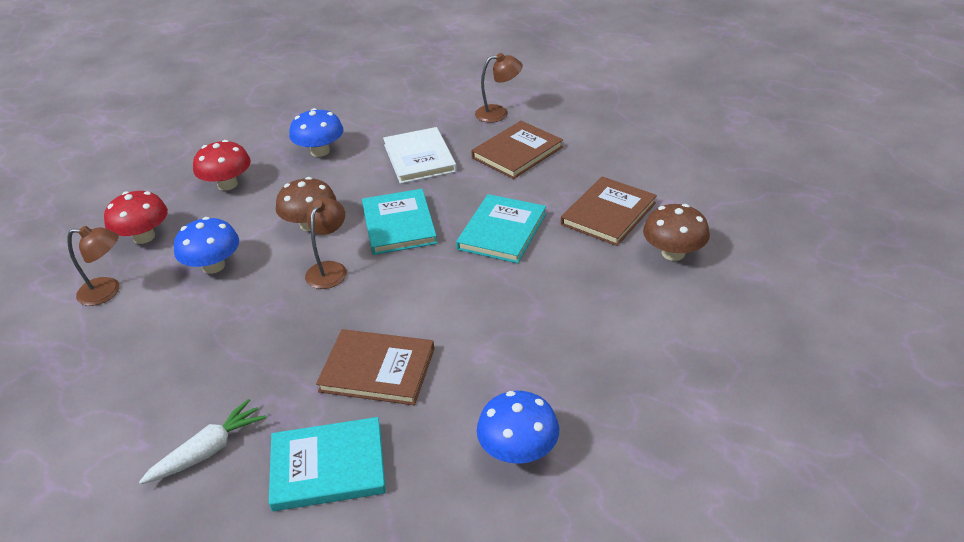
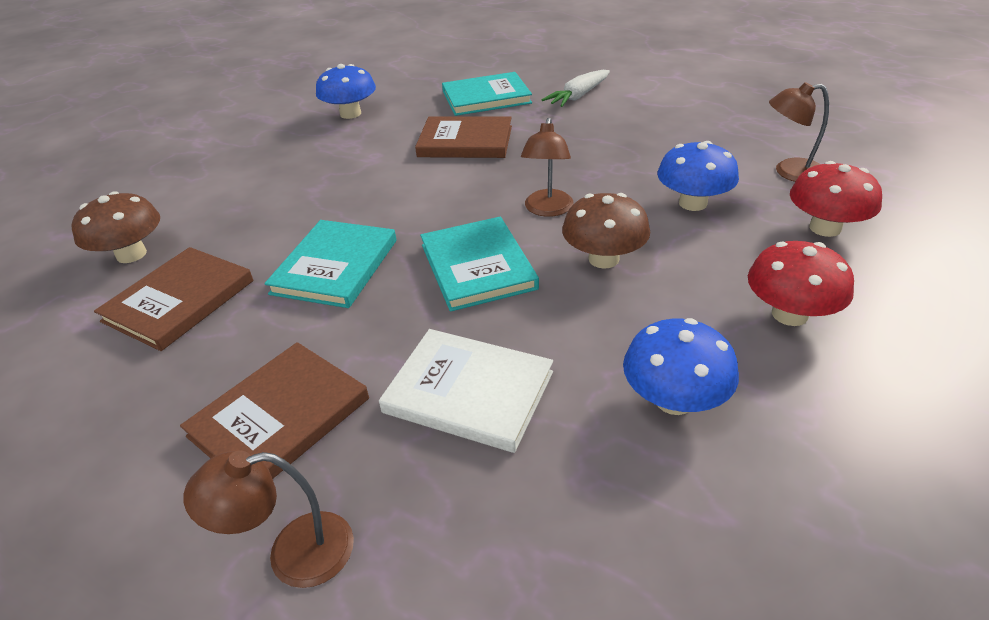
camera: 175 degrees right, 0 degrees up
(419, 158) = (469, 392): white book -> white book turned 45 degrees counterclockwise

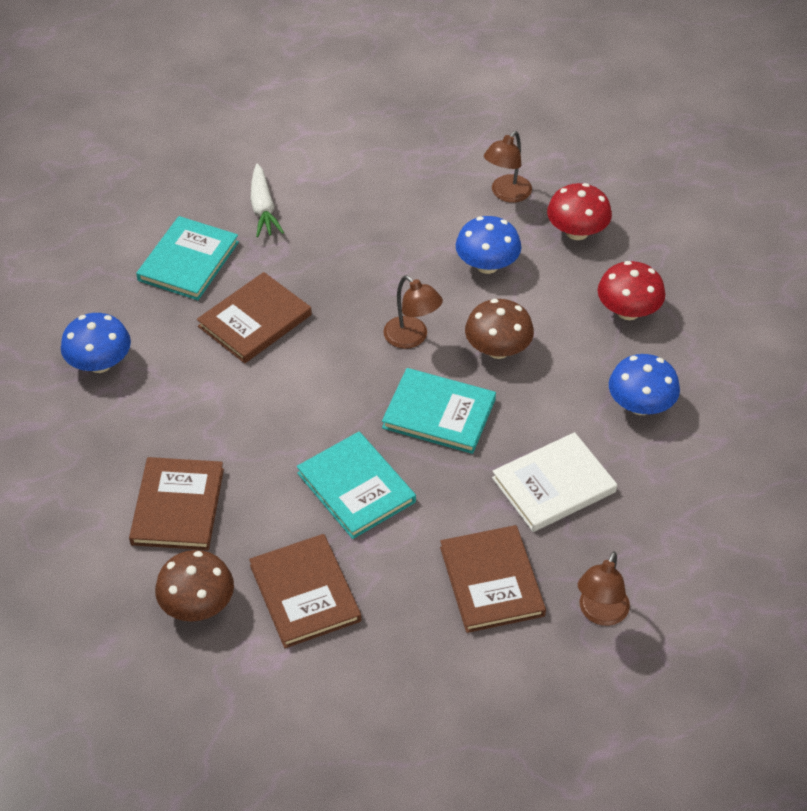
camera: 55 degrees left, 10 degrees up
(237, 198) = (178, 506): none -> brown book

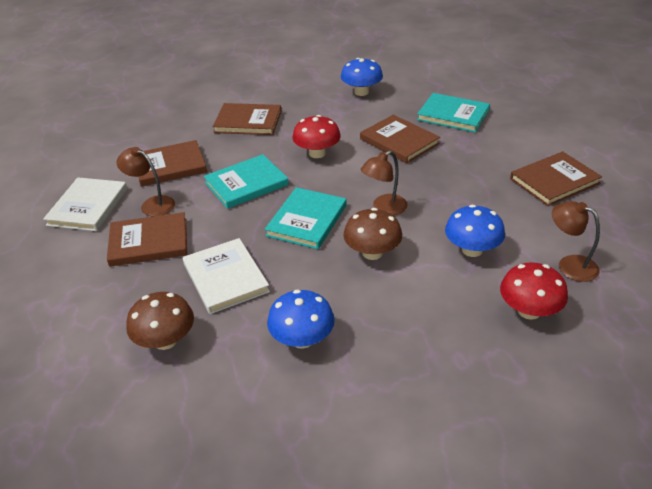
camera: 95 degrees right, 10 degrees down
(197, 605) = (176, 131): brown mushroom -> brown mushroom (165, 340)
(263, 208) = (513, 141): white carrot -> none
(356, 184) = (554, 181): none -> brown book
(413, 681) = (88, 206): none -> white book
(600, 613) = (98, 296): brown lamp -> brown lamp (152, 204)
(628, 311) = (422, 340): red mushroom -> red mushroom (317, 153)

